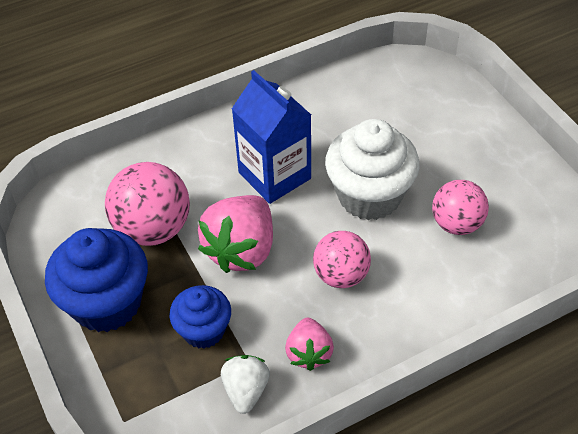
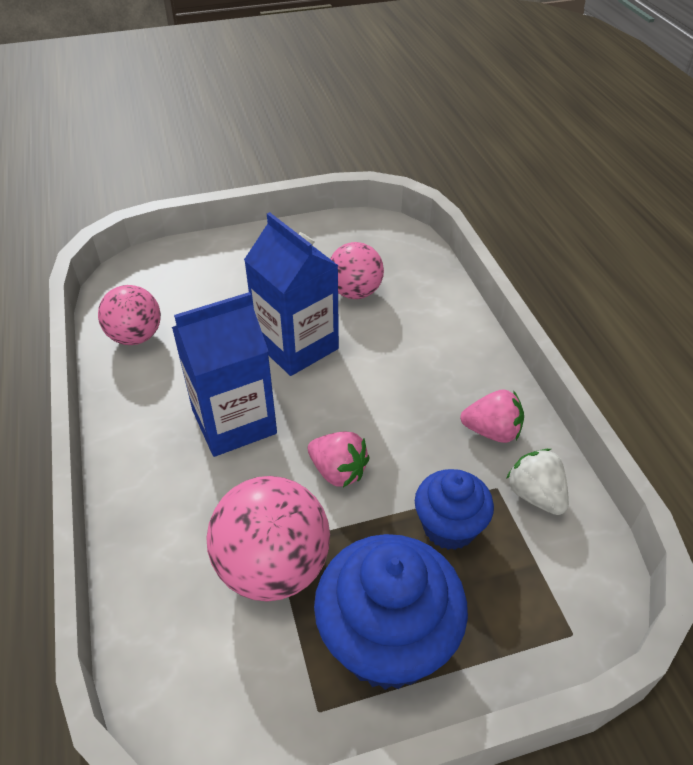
camera: 80 degrees left, 5 degrees down
(241, 250) = (338, 471): pink strawberry -> pink strawberry, size x0.58
(246, 390) = (535, 495): white strawberry -> white strawberry turned 45 degrees clockwise
(341, 275) = (397, 388): pink ball -> pink ball (136, 336)
(369, 195) = (296, 346): white cupcake -> blue carton

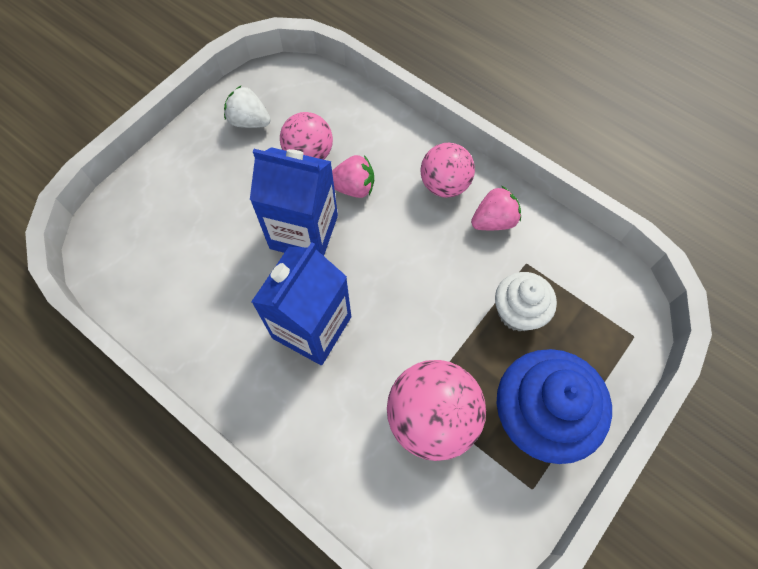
camera: 35 degrees left, 20 degrees up
(136, 336) = (165, 302): pink ball -> pink ball (444, 184)
(338, 471) = (417, 318): pink strawberry -> pink strawberry (353, 187)
(449, 527) = (518, 312): blue cupcake -> white cupcake
(535, 495) = (553, 253): white strawberry -> white strawberry (249, 121)

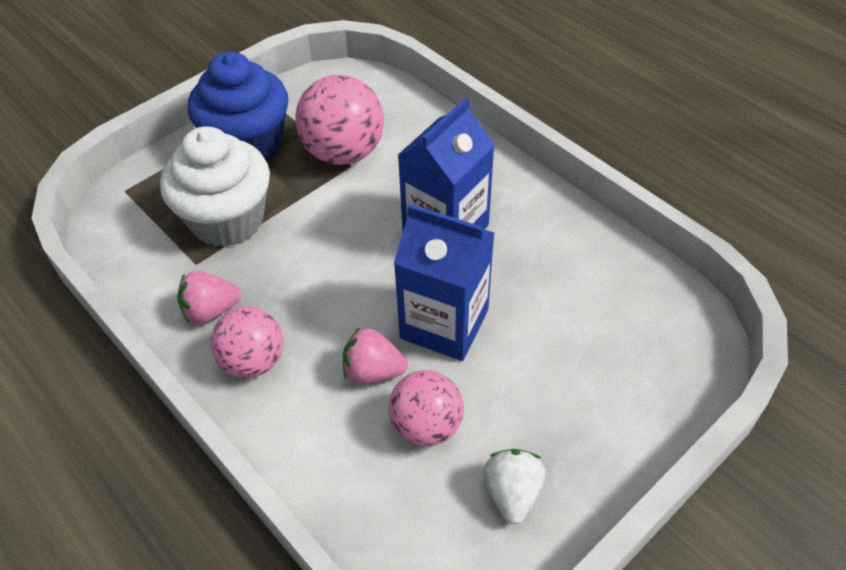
camera: 170 degrees left, 15 degrees down
(249, 121) = (512, 493): white strawberry -> white strawberry turned 120 degrees counterclockwise
(518, 312) = (227, 220): white cupcake -> white cupcake, size x1.66

